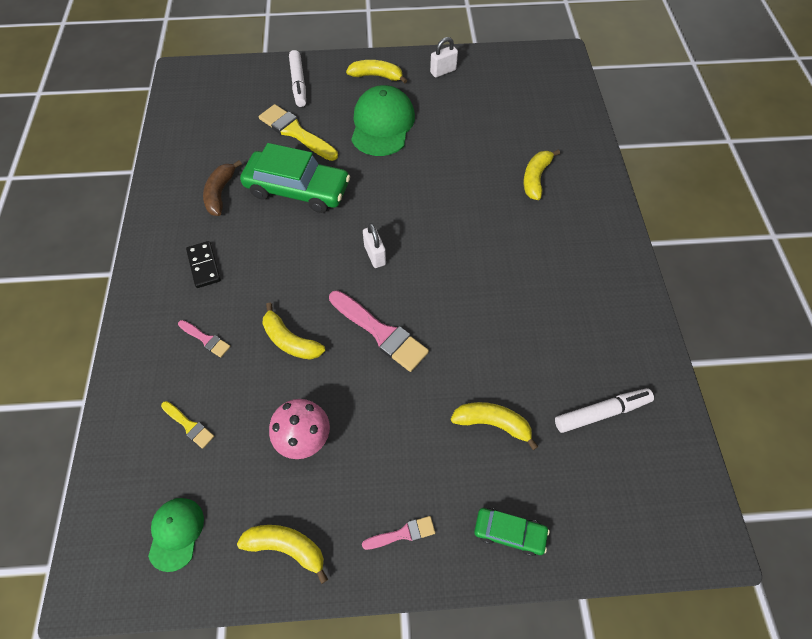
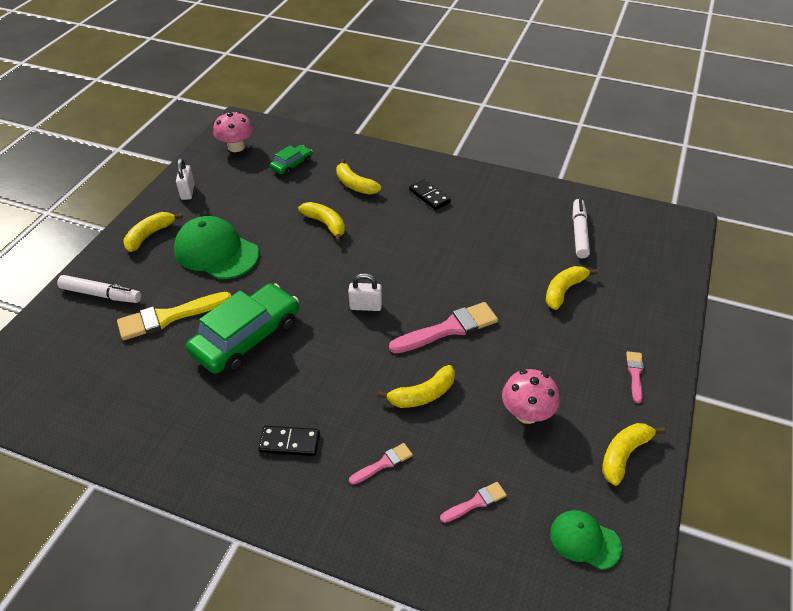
camera: 65 degrees left, 15 degrees down
(189, 425) = (476, 502): yellow brush -> pink brush
(220, 193) = (201, 403): brown banana -> none
(464, 180) = (325, 224): none -> yellow banana
(509, 532) = (652, 313): green car -> green car (292, 165)
(525, 71) = (236, 147): none -> pink mushroom
(562, 246) = (429, 196): none -> black domino

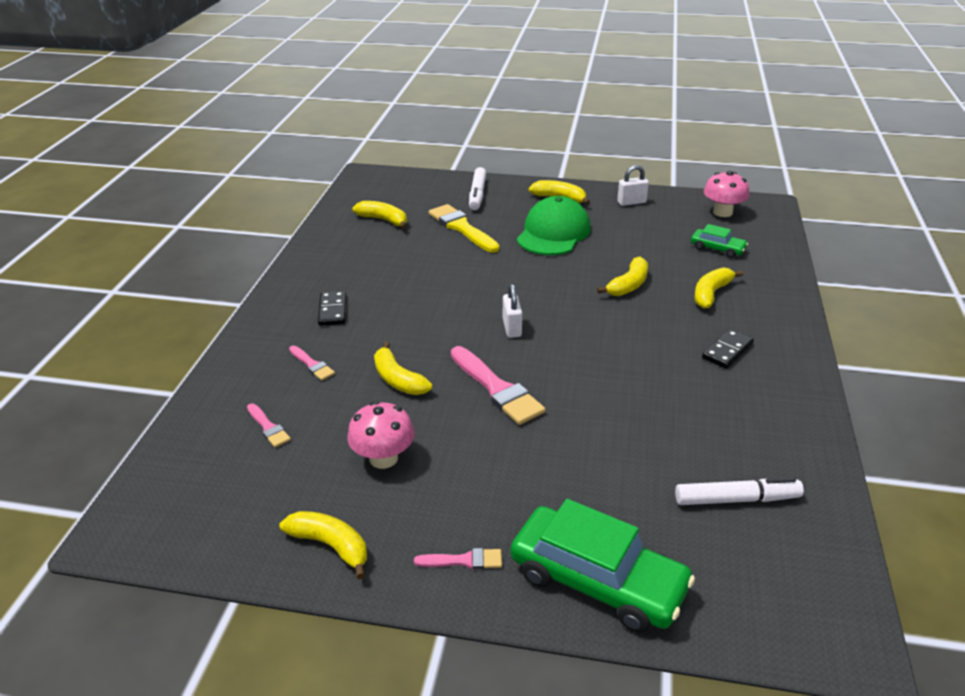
camera: 80 degrees right, 10 degrees down
(247, 337) = (448, 268): green car -> green car (597, 580)
(563, 291) = (600, 485): yellow banana -> yellow banana (383, 220)
(584, 540) = (219, 510): green cap -> none

